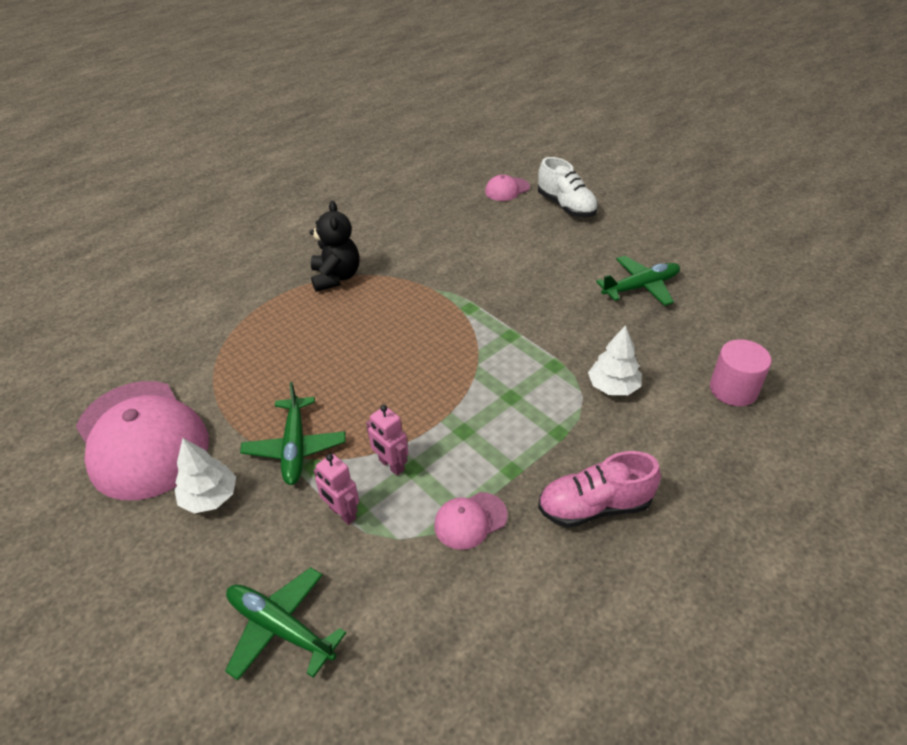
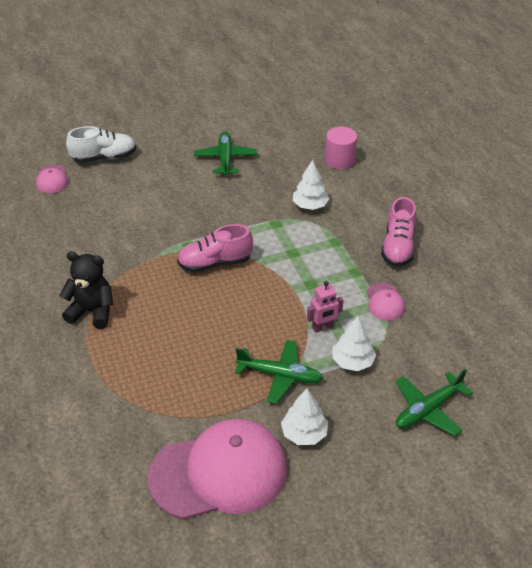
camera: 70 degrees left, 0 degrees up
(342, 513) = (352, 361): pink robot -> white tree
(453, 336) = (215, 263): none -> pink shoe

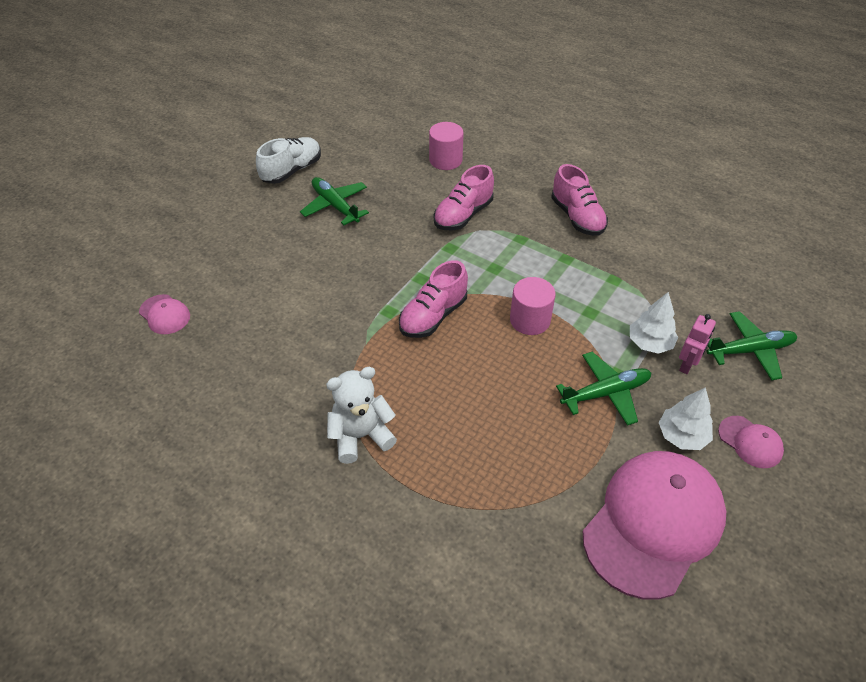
camera: 35 degrees left, 5 degrees up
(92, 312) = (361, 436): black teddy bear -> white teddy bear
(104, 157) = (202, 262): white shoe -> white shoe (292, 170)
(279, 300) = (530, 320): none -> pink cylinder
(310, 205) = (463, 215): white tree -> pink shoe
(323, 327) = (593, 325): pink robot -> pink robot (687, 365)
(385, 302) = (618, 273): pink cap -> pink cap (750, 442)
(428, 409) = (750, 350): green plane -> green plane turned 120 degrees counterclockwise

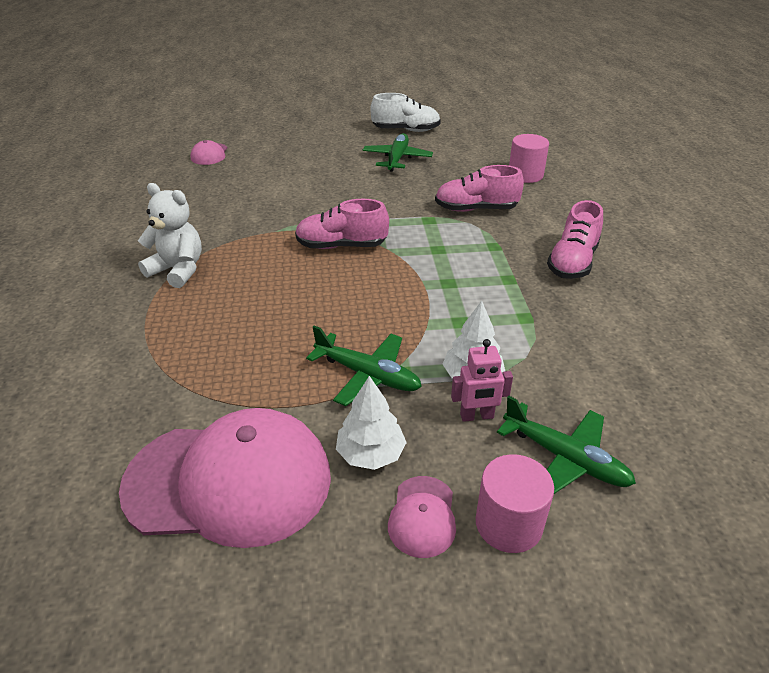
camera: 50 degrees right, 10 degrees down
(530, 320) = (402, 293): pink cylinder -> pink cylinder (508, 524)

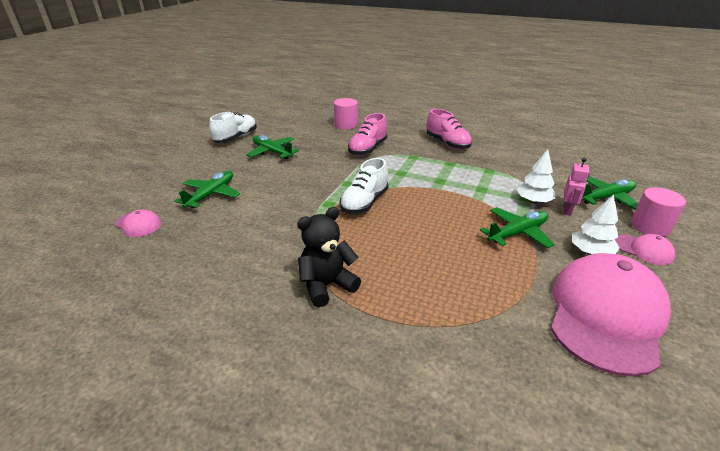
camera: 60 degrees left, 5 degrees down
(178, 270) = (327, 285): white teddy bear -> black teddy bear
(281, 163) = (211, 195): none -> green plane
(341, 246) = (364, 203): pink shoe -> white shoe

